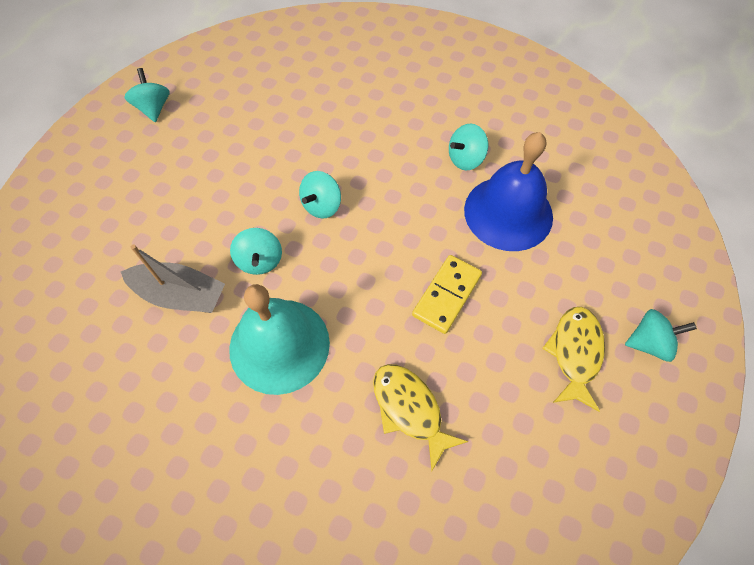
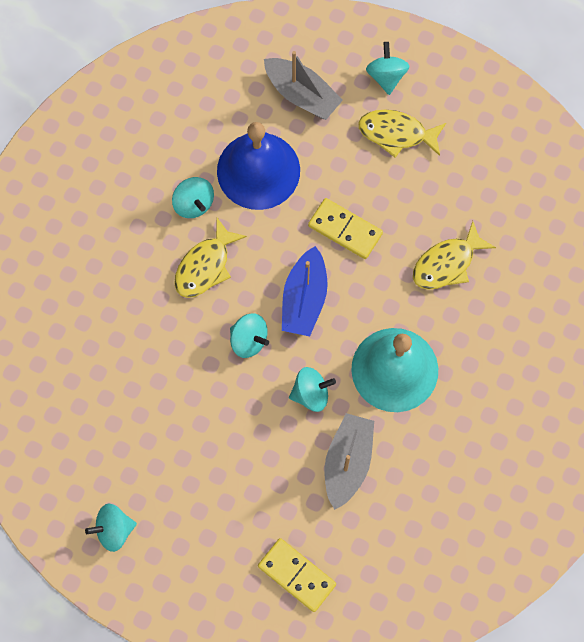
camera: 90 degrees left, 10 degrees up
(74, 247) = (296, 575): none -> yellow domino
(365, 255) = (304, 299): none -> blue boat
(400, 169) = (205, 266): none -> yellow fish
(605, 253) = (302, 95): none -> grey boat

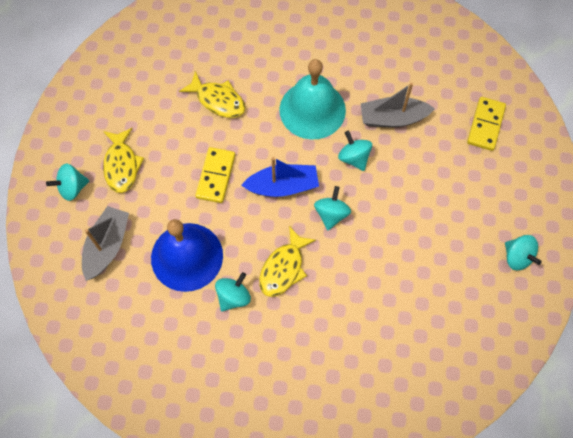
camera: 110 degrees left, 5 degrees down
(205, 266) = (283, 268): yellow fish -> yellow fish turned 105 degrees clockwise

